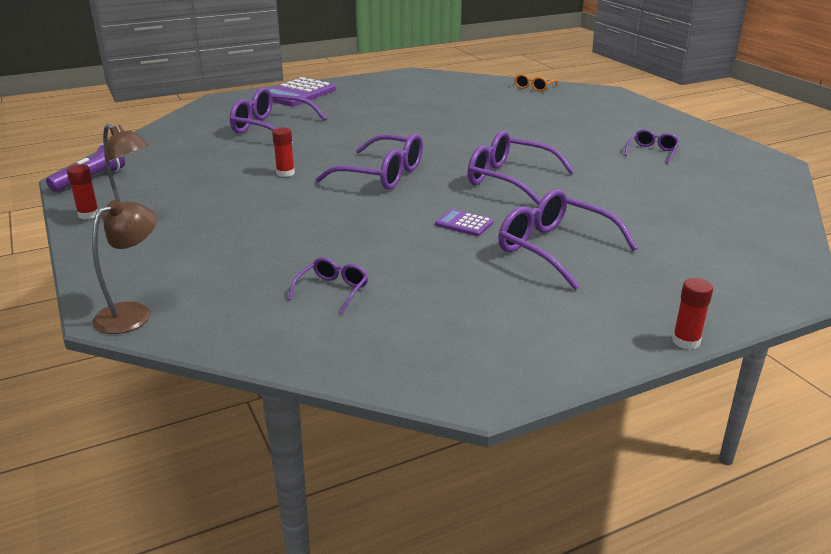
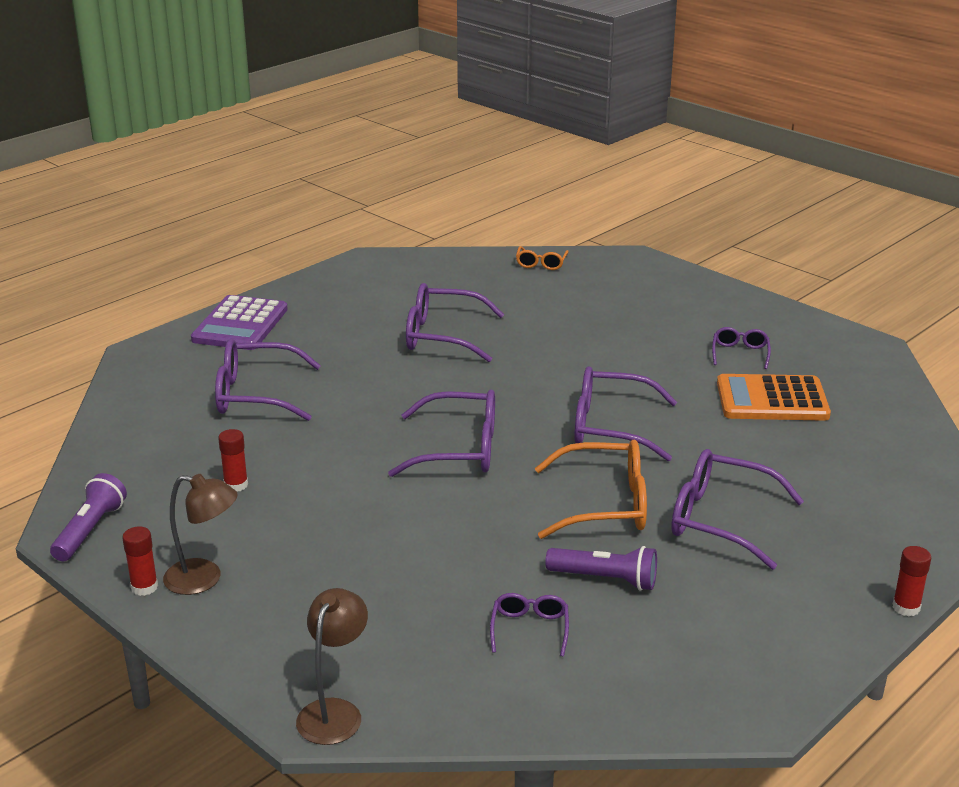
camera: 20 degrees left, 0 degrees up
(285, 173) = (339, 469): red glue stick -> red glue stick (236, 485)
(423, 270) = (605, 579): none -> purple flashlight
(428, 115) = (443, 336): none -> purple glasses
(464, 224) = (604, 505): purple calculator -> orange glasses
(659, 182) = (772, 400): none -> orange calculator

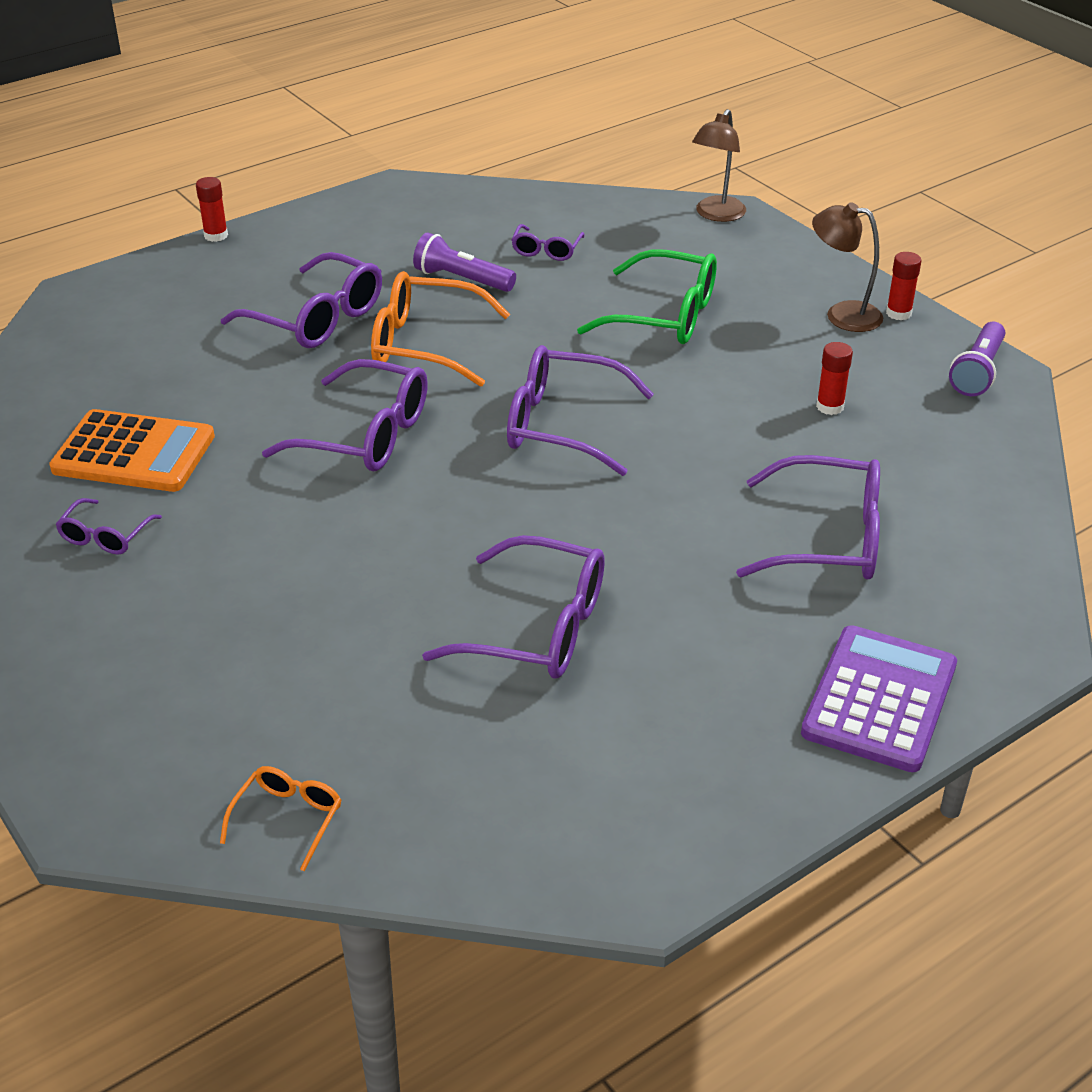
camera: 170 degrees left, 10 degrees up
(387, 559) = (664, 315): none -> green glasses

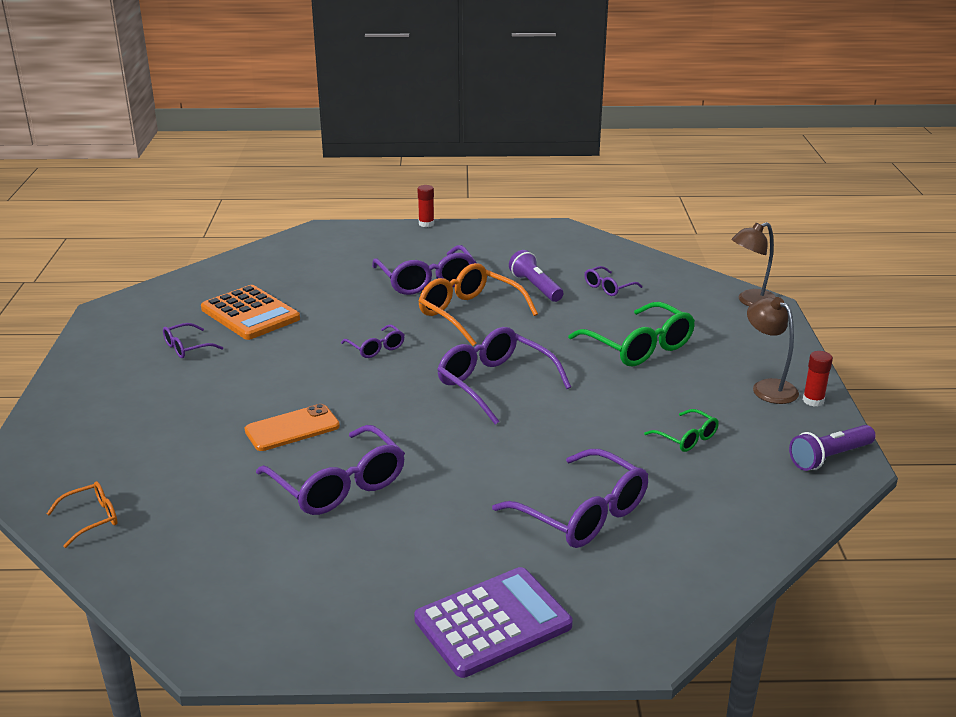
camera: 35 degrees right, 10 degrees down
(365, 435) = (376, 348): purple glasses -> purple glasses, size x0.52
(393, 584) = (292, 428): none -> orange phone
(830, 407) = (686, 438): red glue stick -> green glasses

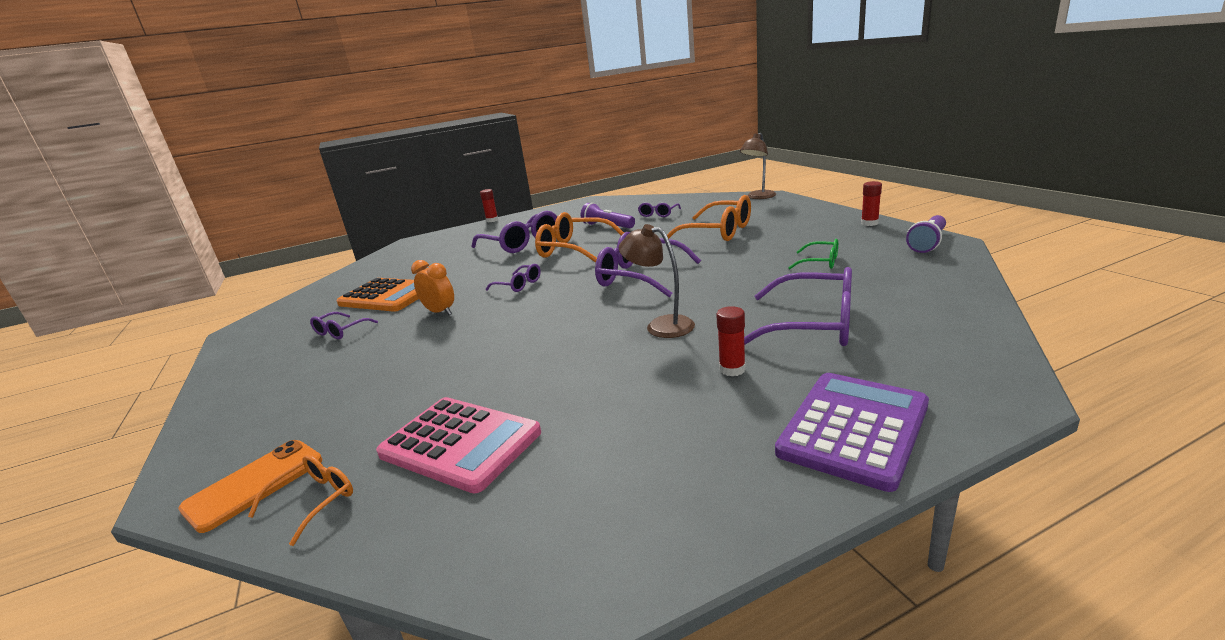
camera: 20 degrees left, 5 degrees down
(210, 512) = (460, 444): none -> pink calculator
(282, 357) = (440, 312): none -> orange clock
(292, 428) = (491, 352): orange phone -> orange phone (254, 484)
(338, 485) = (576, 377): purple glasses -> none
(464, 531) = (732, 369): none -> red glue stick
(638, 347) = (718, 232): green glasses -> orange glasses
(768, 387) = (831, 226): brown lamp -> brown lamp (661, 325)

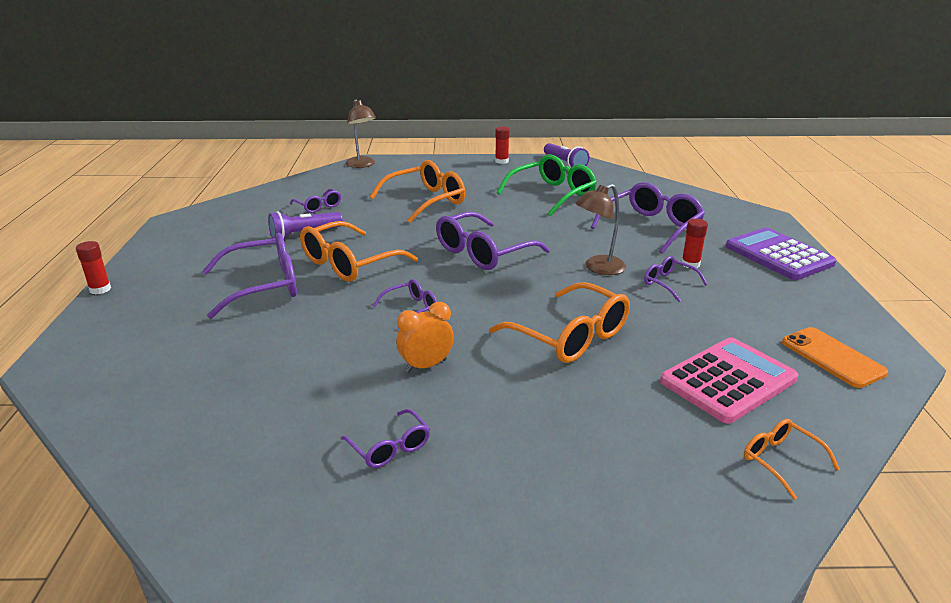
camera: 70 degrees left, 5 degrees up
(254, 484) = (740, 502): orange phone -> orange phone (832, 357)
(387, 296) = (304, 402): orange calculator -> none
(510, 347) = (570, 336): none -> orange glasses
(662, 367) = (669, 284): none -> purple glasses
(820, 262) = (552, 194): green glasses -> green glasses, size x1.93

